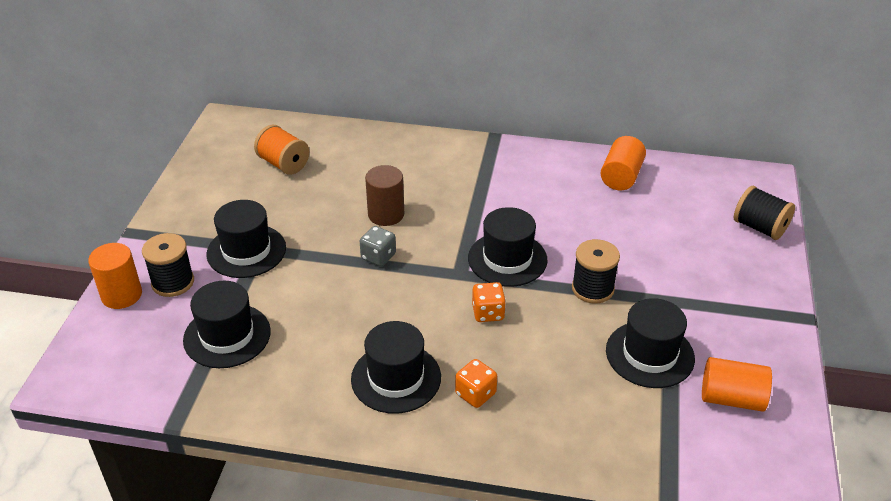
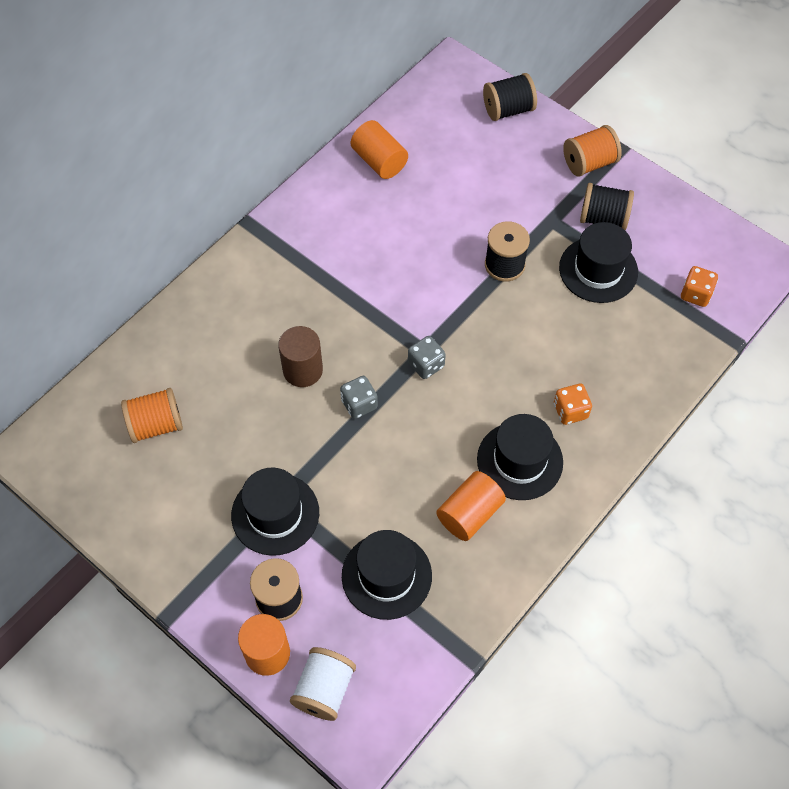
camera: 60 degrees left, 20 degrees up
(104, 340) = (324, 689): none -> white spool
(447, 280) = (426, 365): none -> grey dice
(488, 313) = (485, 355): orange dice -> orange dice (695, 294)
(507, 259) = (429, 305): black hat -> none
(711, 336) = (603, 218): none -> black spool
(731, 398) = (669, 246): orange cylinder -> orange cylinder (469, 514)
(763, 302) = (589, 163): none -> orange spool

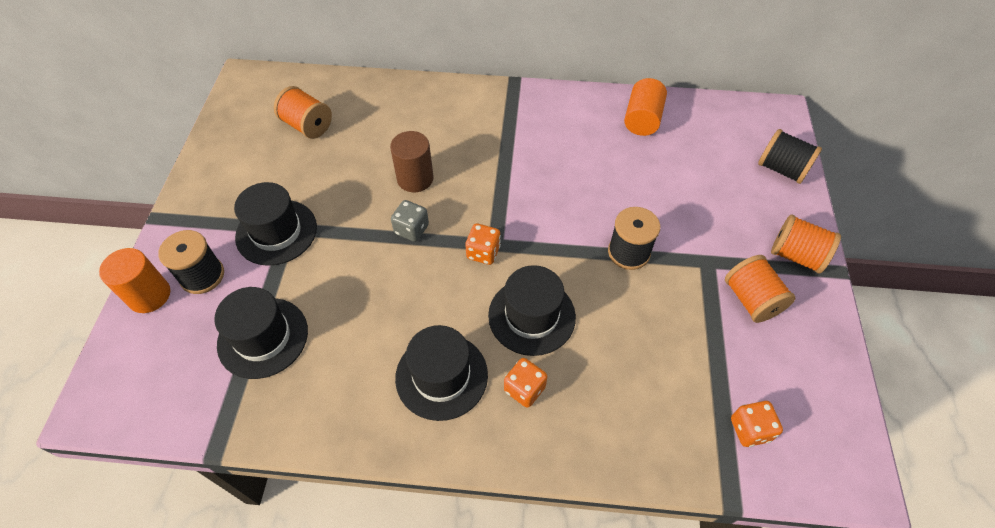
camera: 55 degrees right, 5 degrees down
(324, 689) = (133, 352): white spool -> none
(426, 365) = (483, 252): grey dice -> orange dice
(469, 514) = (361, 366): orange cylinder -> none
(598, 270) = (693, 326): black hat -> black hat (531, 316)
(603, 218) = (751, 300): black spool -> orange spool

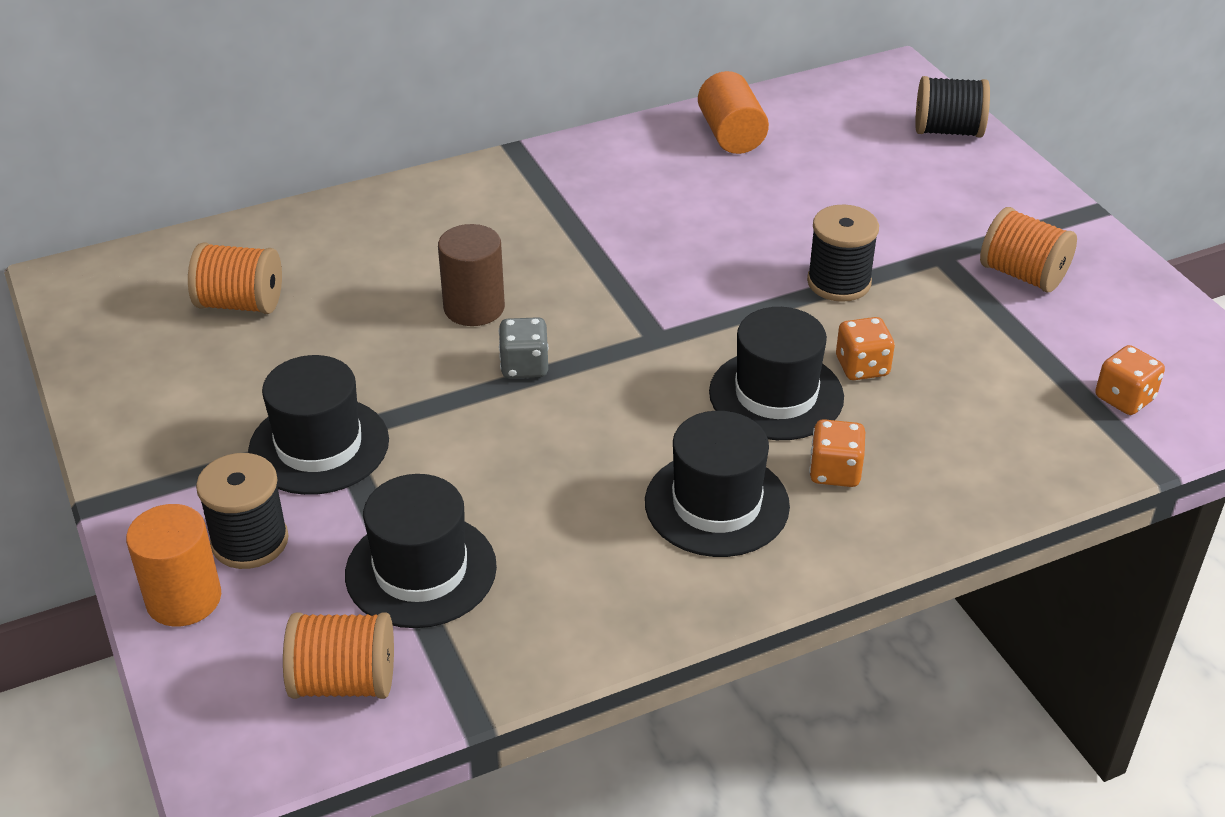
camera: 30 degrees left, 15 degrees down
(483, 252) = (650, 353): orange dice -> orange dice (862, 367)
(796, 255) = (1036, 212): orange spool -> orange spool (344, 681)

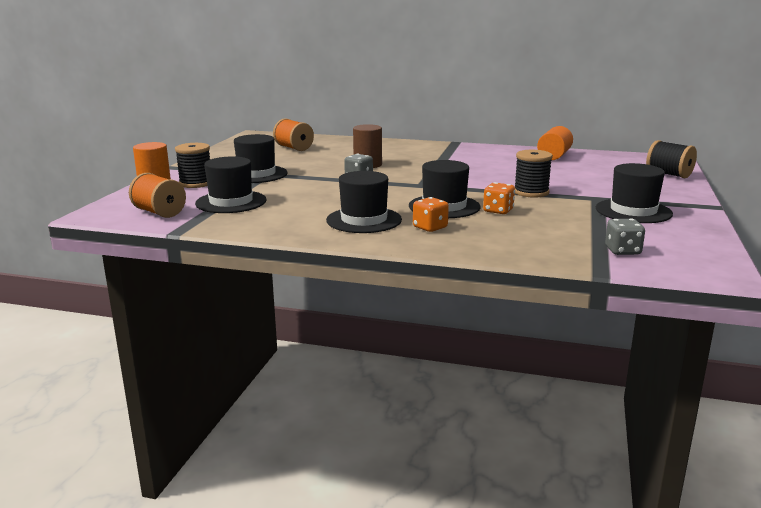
camera: 40 degrees right, 20 degrees down
(1022, 275) = (633, 211): orange spool -> black hat
(1124, 398) = (622, 251): orange dice -> grey dice

